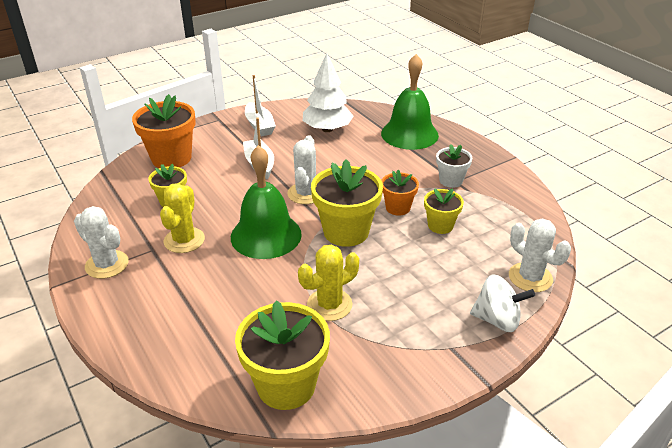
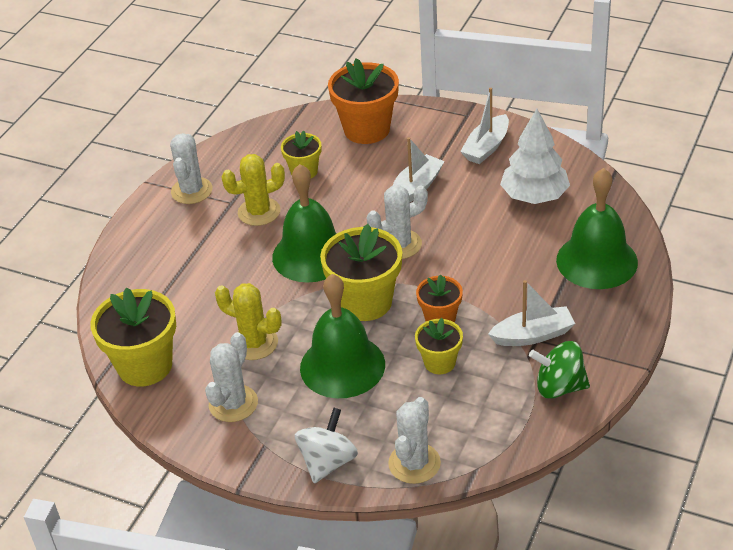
camera: 60 degrees right, 5 degrees up
(387, 346) = (233, 404): none -> white cactus
(401, 270) = (342, 366): none -> green bell
(451, 180) = (533, 335): white flower pot -> white boat
(497, 320) = (328, 462): white spinning top -> white spinning top turned 135 degrees counterclockwise
(506, 190) = (559, 387): none -> green spinning top

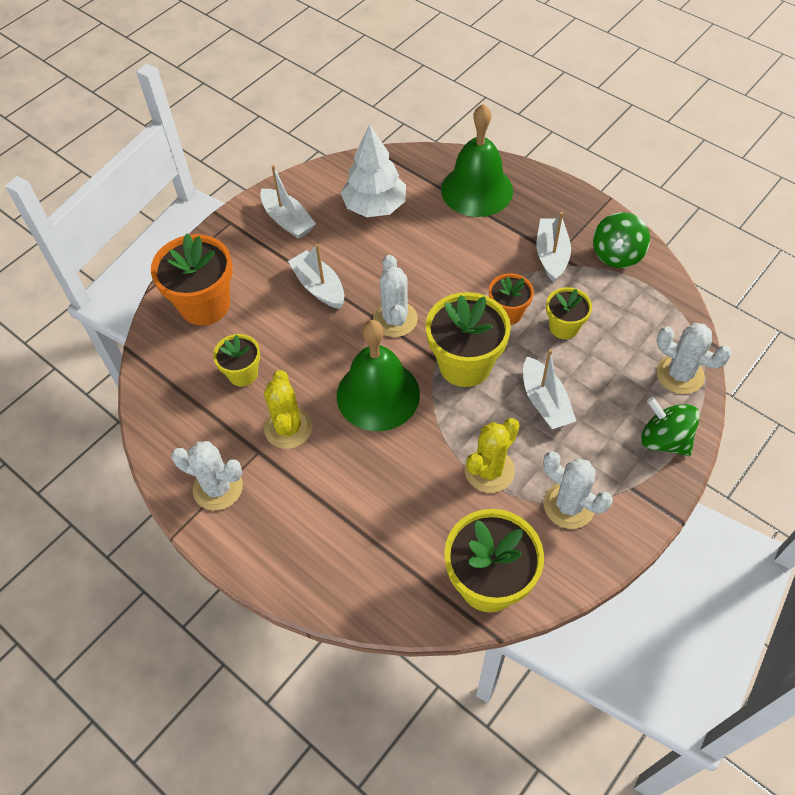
camera: 75 degrees left, 15 degrees up
(328, 462) = (664, 440): white spinning top -> green spinning top
(342, 366) = (545, 402): green bell -> white boat

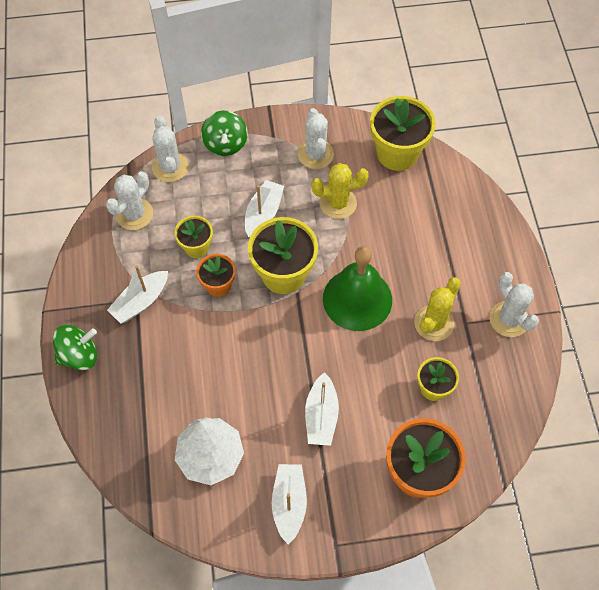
camera: 140 degrees left, 5 degrees up
(395, 319) = (294, 343): white cactus -> white cactus (134, 214)
(477, 190) = (122, 402): green bell -> none
(617, 255) = (101, 266): green spinning top -> green spinning top (79, 355)

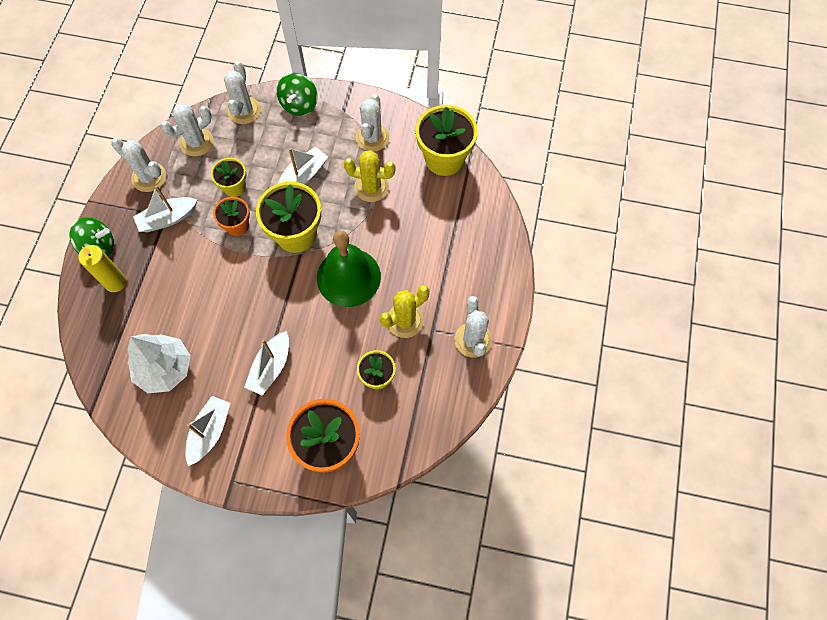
camera: 20 degrees right, 5 degrees up
(100, 266) = (149, 177): none -> white cactus
(114, 385) = (115, 282): none -> yellow candle

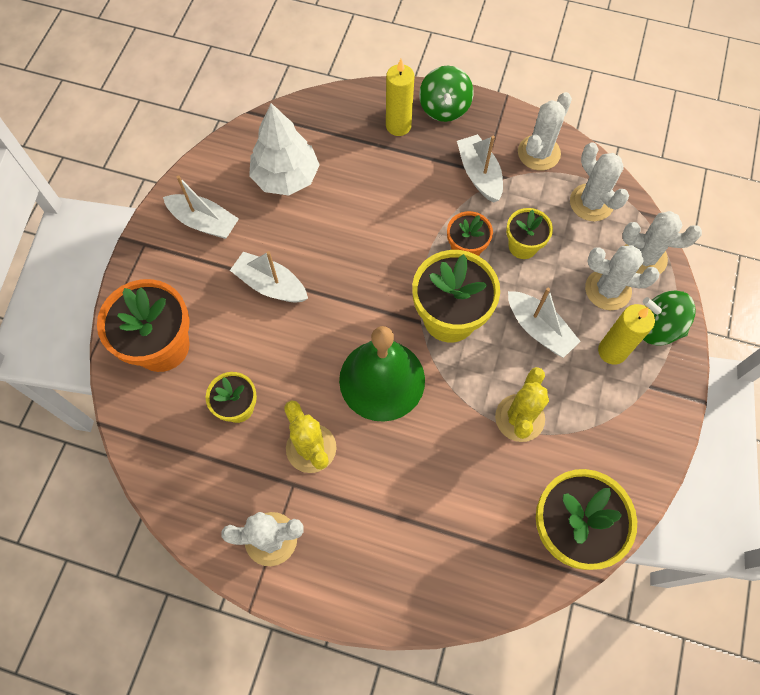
camera: 95 degrees right, 0 degrees up
(318, 132) = (612, 351): none -> yellow candle
(372, 137) = (604, 425): white cactus -> white cactus (608, 290)

